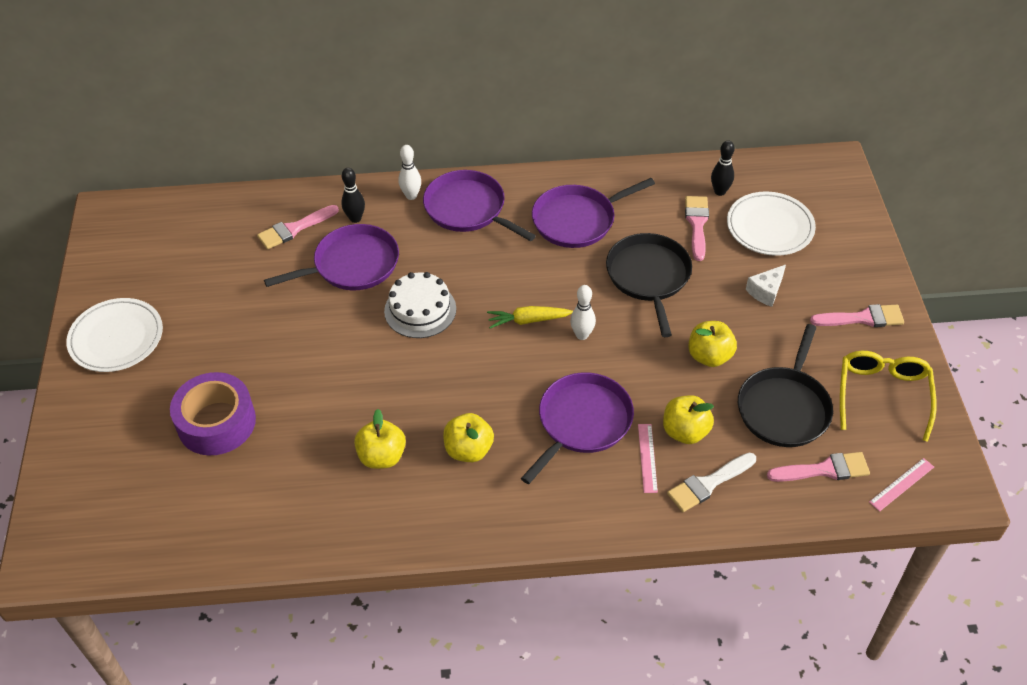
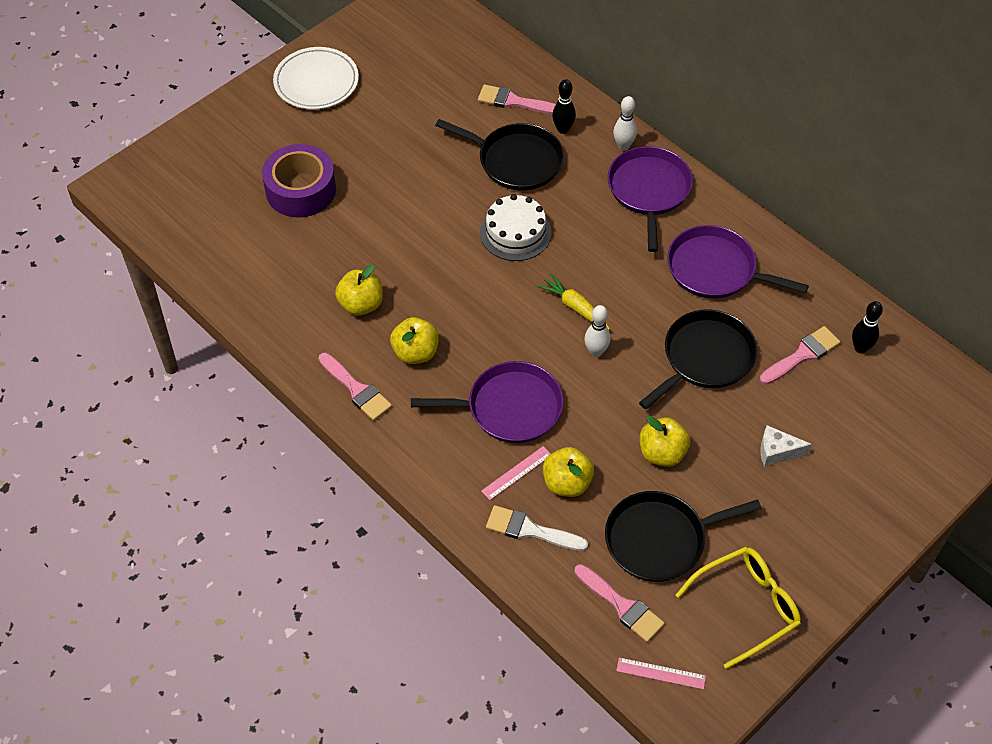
camera: 50 degrees right, 5 degrees up
(352, 264) = (516, 160): purple pan -> black pan
(769, 227) = (857, 410): white plate -> none
(862, 318) = (821, 543): pink brush -> pink brush (356, 389)

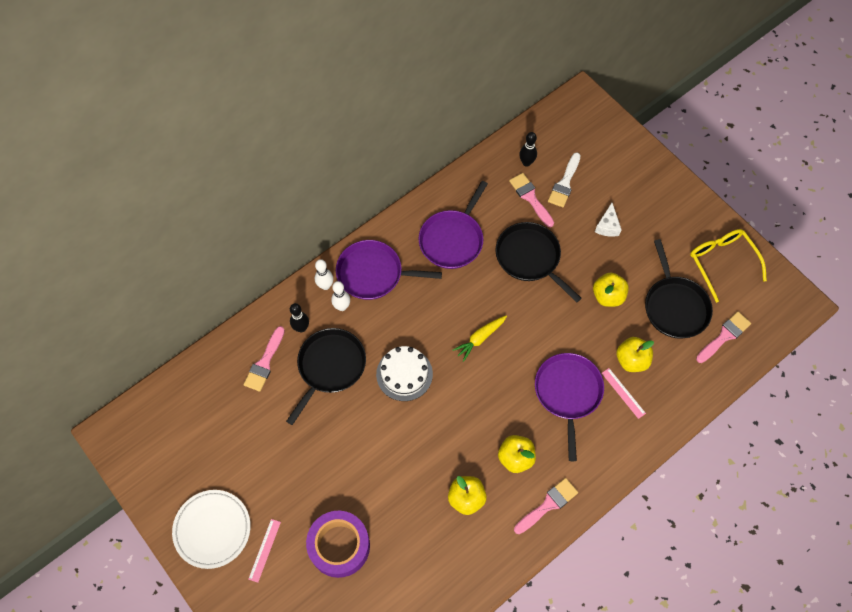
camera: 85 degrees left, 10 degrees up
(530, 530) = (669, 388): white brush -> white brush (564, 183)
(596, 352) = (521, 328): white bowling pin -> white bowling pin (342, 307)
(661, 673) = (770, 319): pink ruler -> pink ruler (264, 550)

